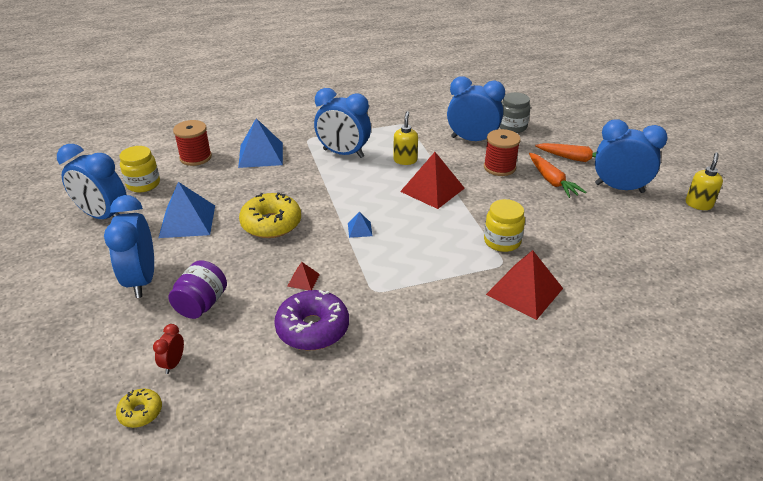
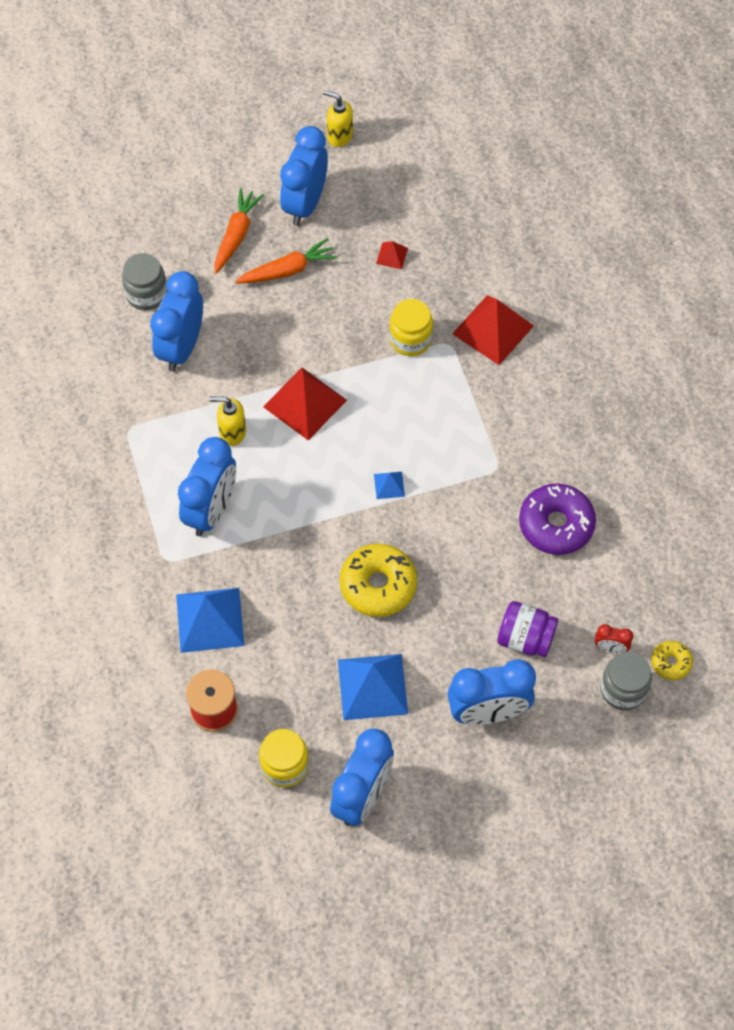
camera: 90 degrees left, 25 degrees up
(126, 371) = (623, 689): none -> grey jar
(303, 280) = (482, 539): red pyramid -> red pyramid (392, 256)
(499, 167) = (254, 323): red spool -> none

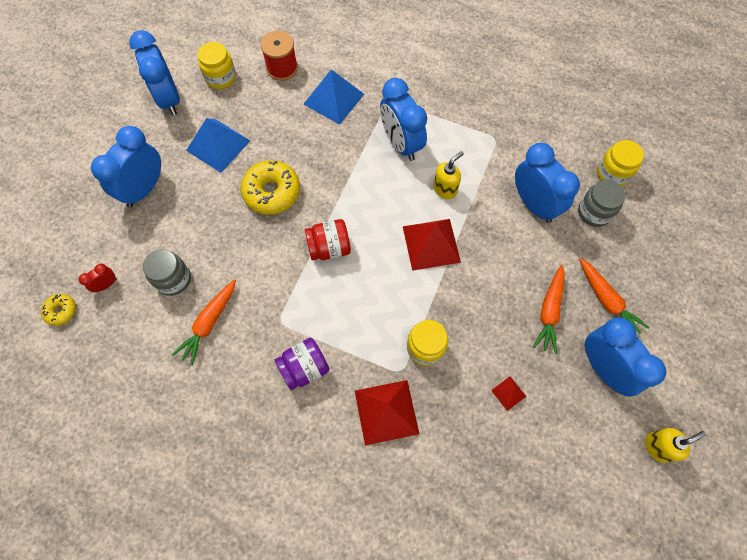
camera: 130 degrees right, 5 degrees up
(85, 304) = (612, 173): none -> yellow jar
(389, 485) = (329, 248): blue pyramid -> red jar
(525, 638) = (161, 243): purple jar -> purple jar (304, 368)
(556, 524) = (209, 323): purple donut -> orange carrot
(623, 689) = (78, 269): grey jar -> grey jar (173, 279)

